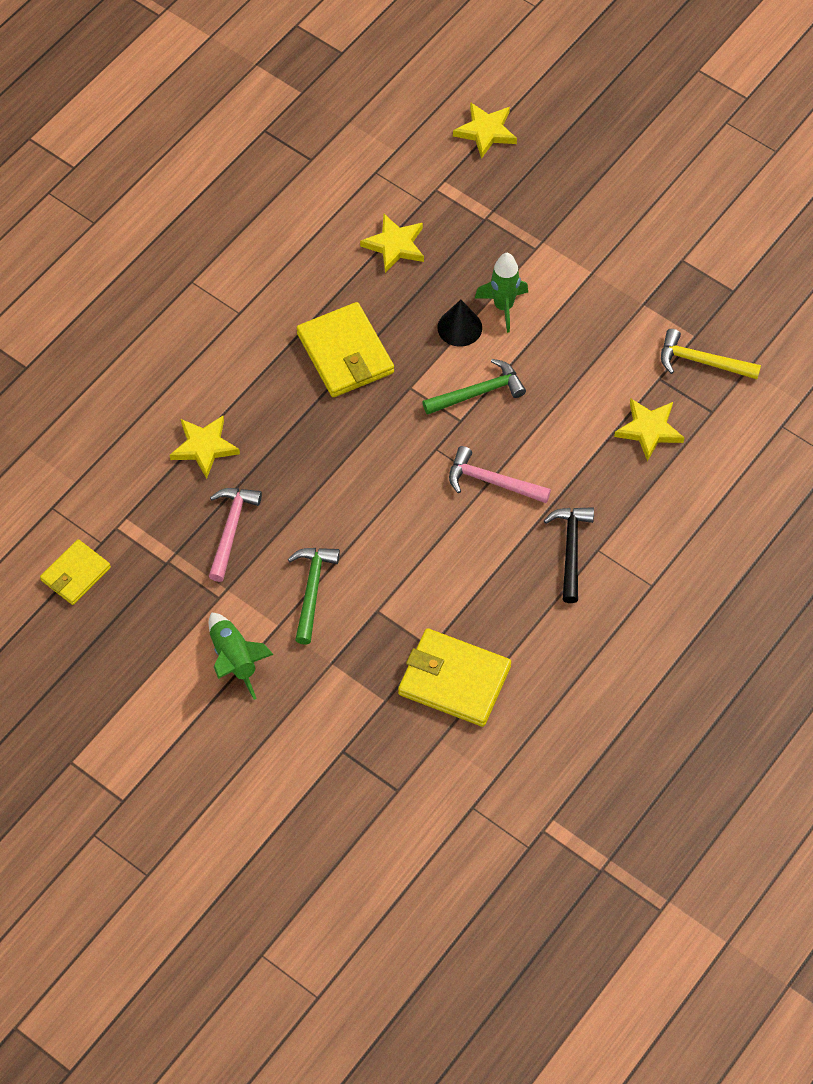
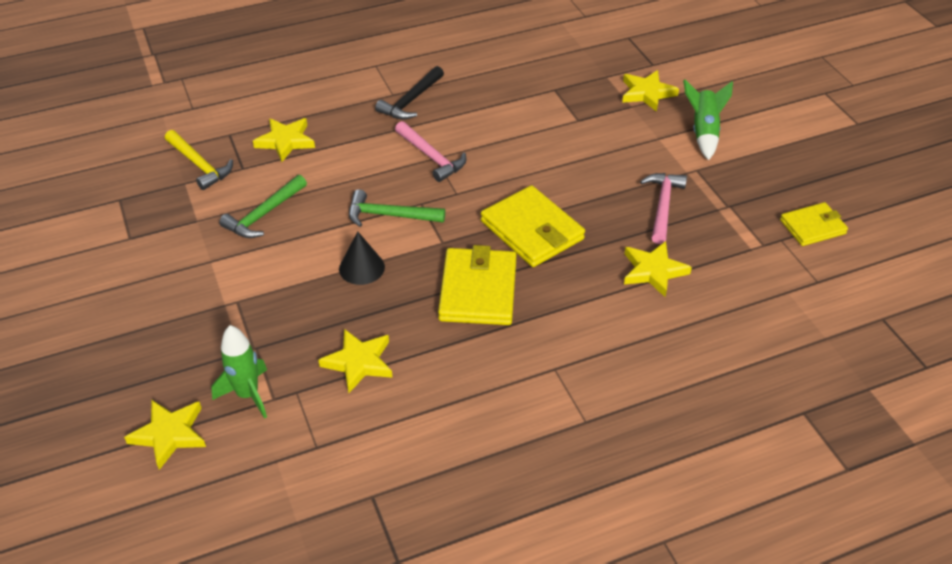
camera: 150 degrees left, 15 degrees down
(231, 529) = (662, 206): pink hammer -> pink hammer turned 150 degrees clockwise
(312, 590) = (619, 147): green hammer -> green hammer (264, 214)
(324, 693) = (647, 93): none -> yellow star
(454, 680) = (551, 69): yellow wallet -> yellow wallet (532, 230)
(503, 307) = (310, 267): green rocket -> green rocket (248, 395)

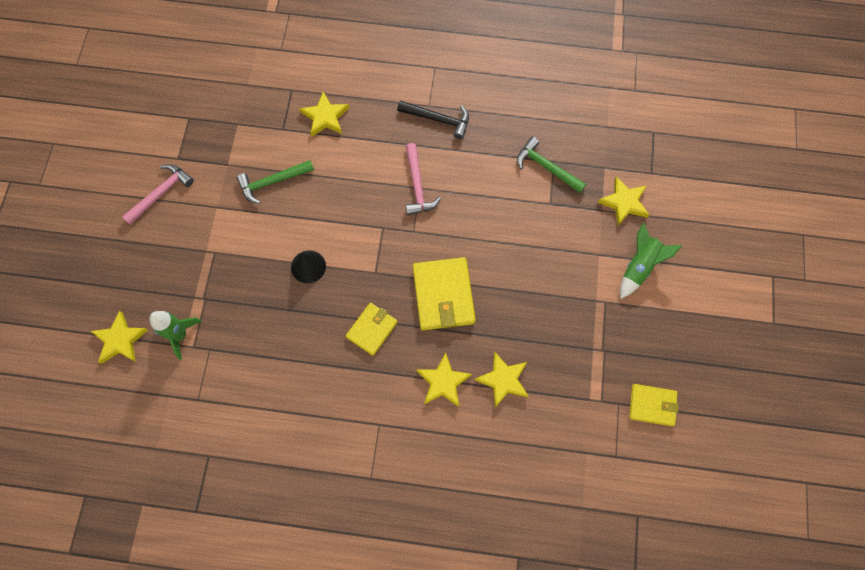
camera: 30 degrees right, 25 degrees up
(199, 165) = (256, 111): yellow hammer -> none
(359, 362) = (260, 347): yellow star -> yellow star (443, 382)
(390, 215) = (354, 228): green hammer -> green hammer (546, 167)
(411, 101) = (438, 119): black hammer -> black hammer turned 135 degrees counterclockwise
(478, 290) = (372, 329): yellow wallet -> yellow wallet, size x0.62
(662, 206) = (553, 324): pink hammer -> pink hammer (161, 193)

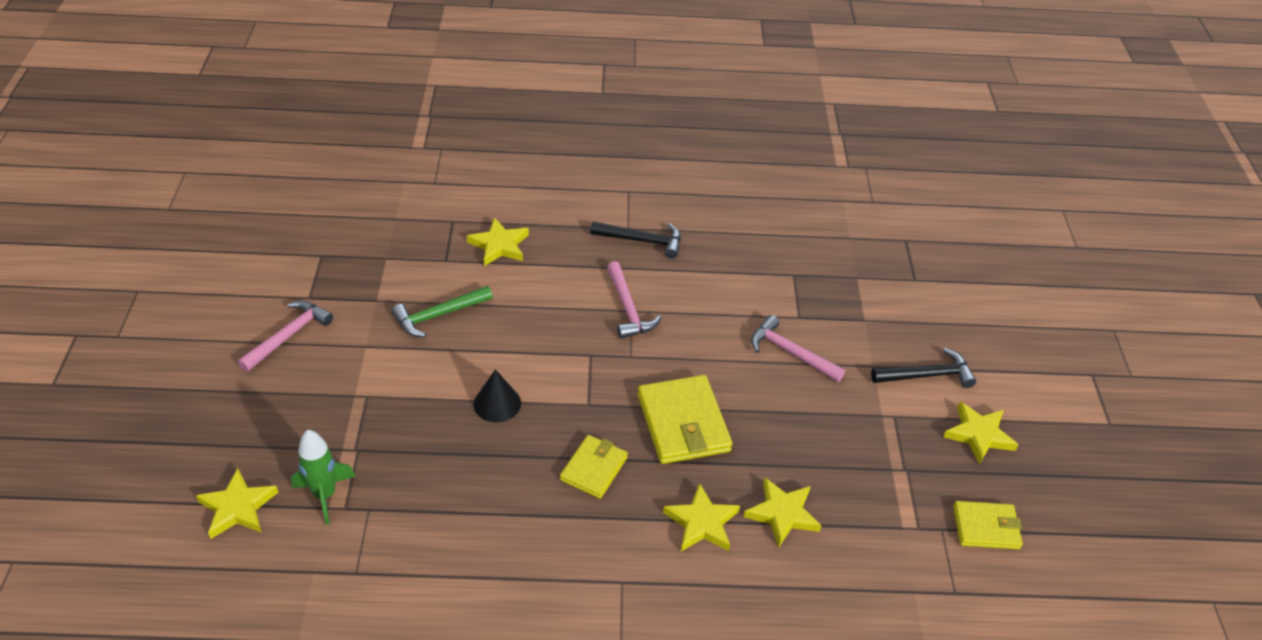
camera: 10 degrees left, 25 degrees down
(537, 237) = (790, 353): none -> pink hammer
(546, 167) = (786, 281): green hammer -> none
(624, 202) = (889, 310): yellow star -> yellow star (979, 435)
(639, 266) = (926, 375): green rocket -> black hammer

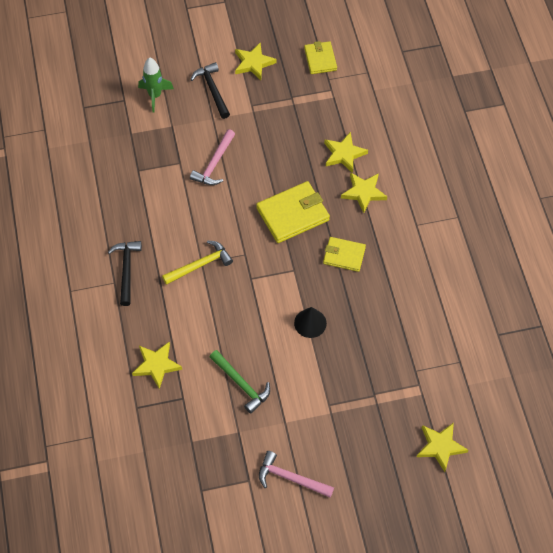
camera: 100 degrees left, 15 degrees up
(325, 495) = (414, 399): green rocket -> green rocket (155, 96)
(628, 308) = (200, 265): pink hammer -> yellow hammer

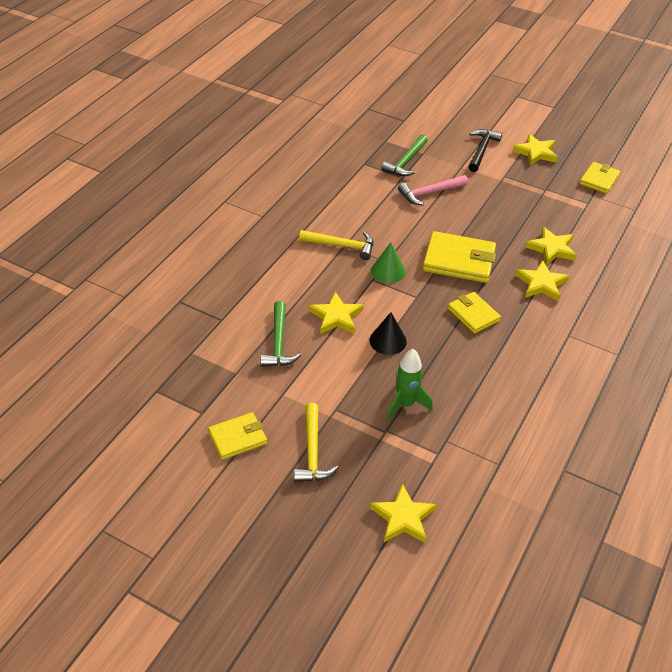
camera: 40 degrees right, 15 degrees down
(126, 270) = (281, 214): black hammer -> none
(155, 96) = (430, 130): green rocket -> green rocket (405, 404)
(156, 365) = (228, 285): yellow star -> yellow star (336, 317)
(168, 144) = (406, 162): none -> green hammer
(254, 262) = (388, 271): none -> green cone
(291, 478) = (238, 438): pink hammer -> yellow wallet
(346, 448) = (312, 451): none -> yellow hammer

